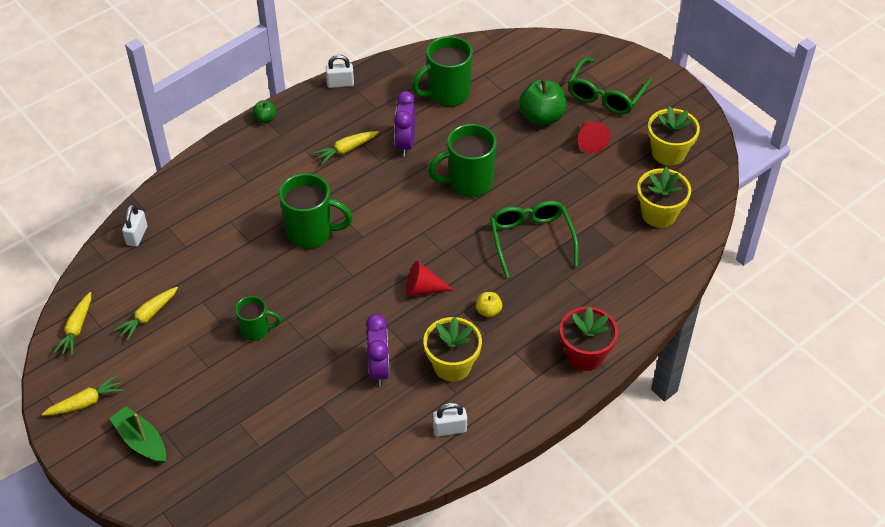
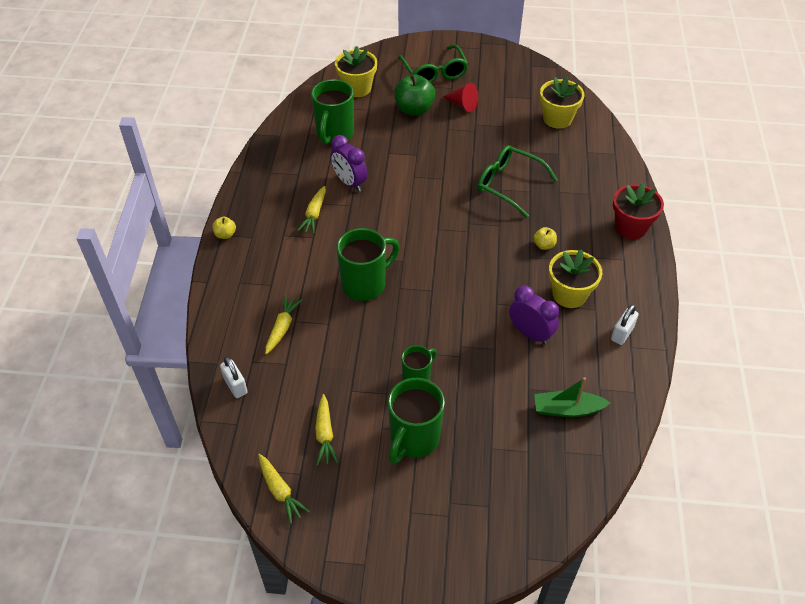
camera: 45 degrees left, 0 degrees up
(86, 402) = (363, 536): yellow carrot -> yellow carrot (282, 328)
(141, 441) = (443, 524): green boat -> green boat (567, 409)
(265, 119) = (225, 234): green apple -> yellow apple
(340, 83) = (250, 175): white padlock -> none
(423, 289) = (487, 263): red cone -> none
(468, 183) = (424, 179): green mug -> green mug (413, 439)
(668, 153) = (515, 82): yellow flower pot -> yellow flower pot (357, 88)

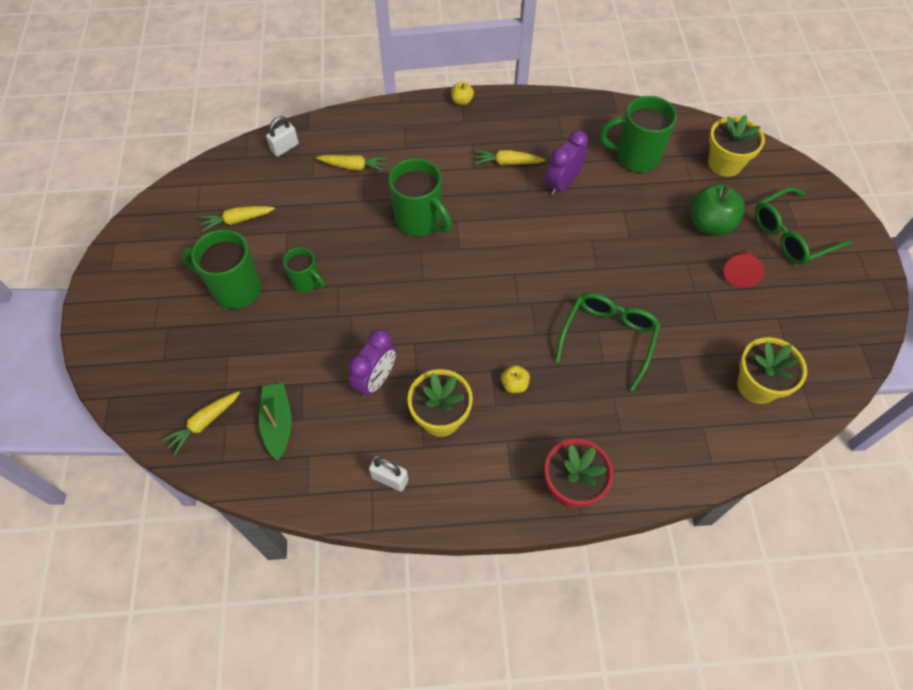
camera: 80 degrees right, 10 degrees up
(280, 491) = (179, 200): yellow carrot -> yellow carrot (204, 423)

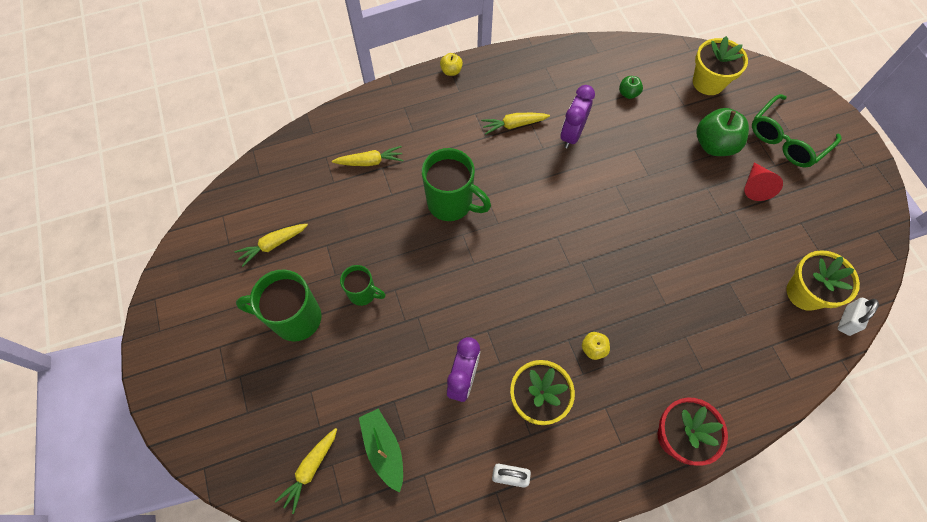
camera: 15 degrees left, 5 degrees up
(285, 148) = (295, 157): white padlock -> white padlock (847, 320)
(608, 338) = (662, 280): green glasses -> none
(635, 157) = (628, 93): green mug -> green apple

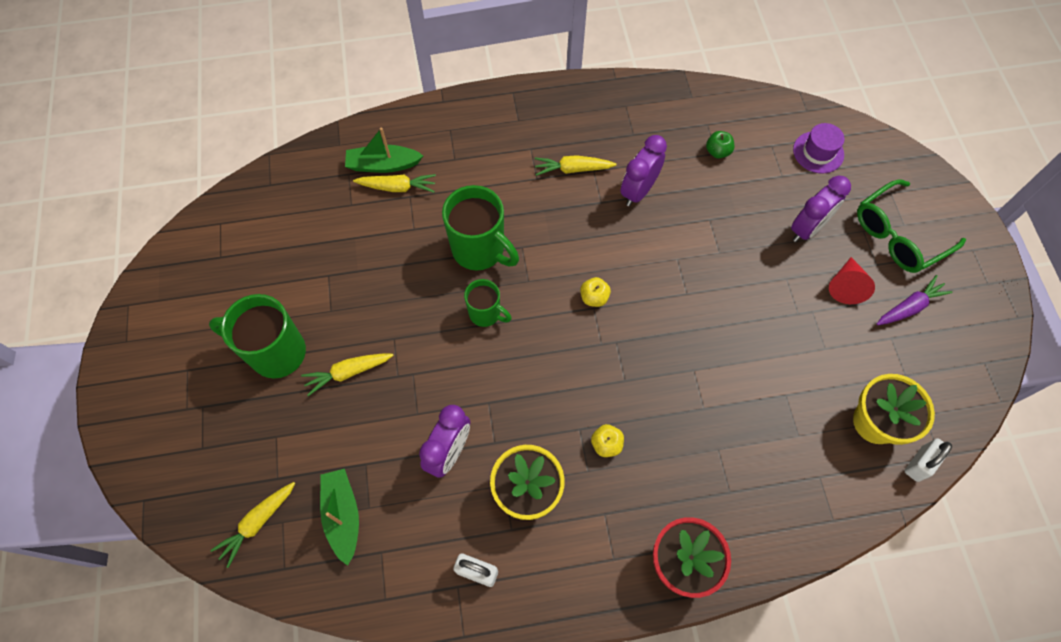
camera: 10 degrees right, 0 degrees up
(273, 245) = (269, 265): yellow carrot -> yellow carrot (348, 373)
(353, 144) = (383, 165): none -> green boat
(363, 293) = (357, 337): green mug -> green mug (486, 314)
(451, 71) = (514, 95): yellow apple -> yellow apple (594, 298)
(708, 82) = (818, 152): yellow flower pot -> purple hat
(714, 145) = (807, 228): green apple -> purple clock
(809, 195) = (909, 307): none -> purple carrot

